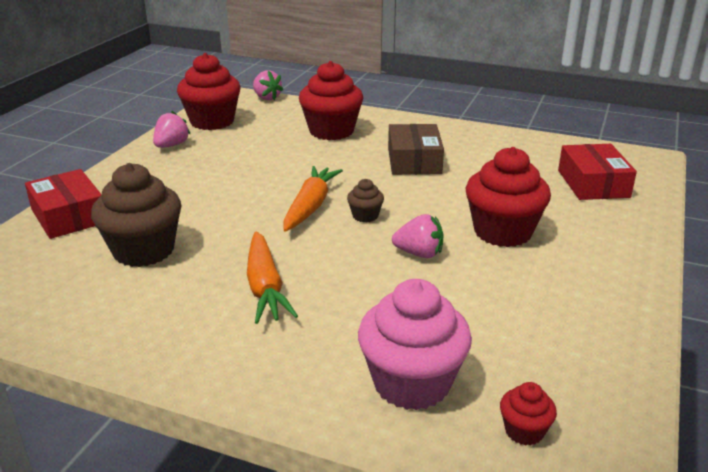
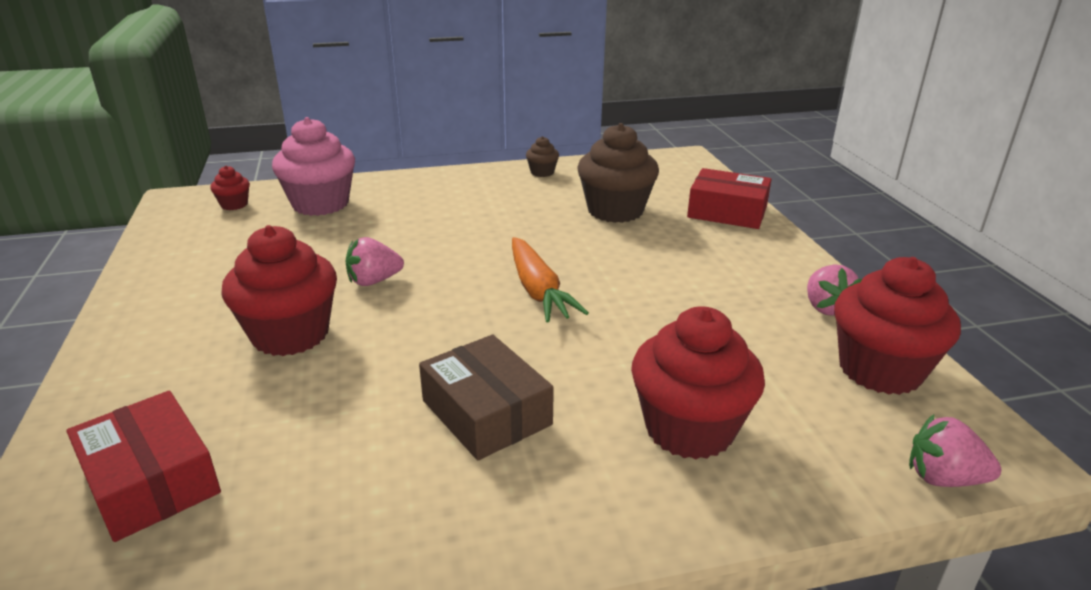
camera: 145 degrees right, 0 degrees up
(265, 287) = (482, 218): orange carrot -> none
(365, 216) = (467, 300): brown cupcake -> brown cupcake (542, 172)

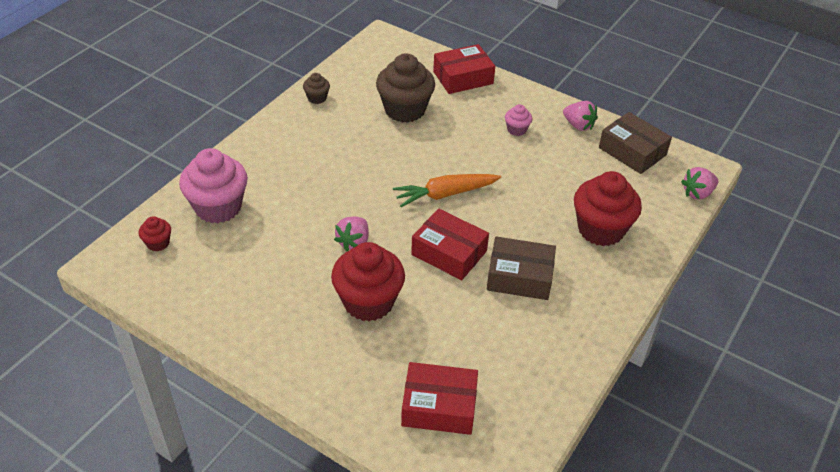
camera: 45 degrees left, 15 degrees up
(448, 341) = (449, 253): none -> red box
(538, 290) = (445, 194): orange carrot -> orange carrot turned 135 degrees clockwise
(725, 276) = (516, 130): none -> pink cupcake
(880, 370) = (632, 151): red cupcake -> brown box

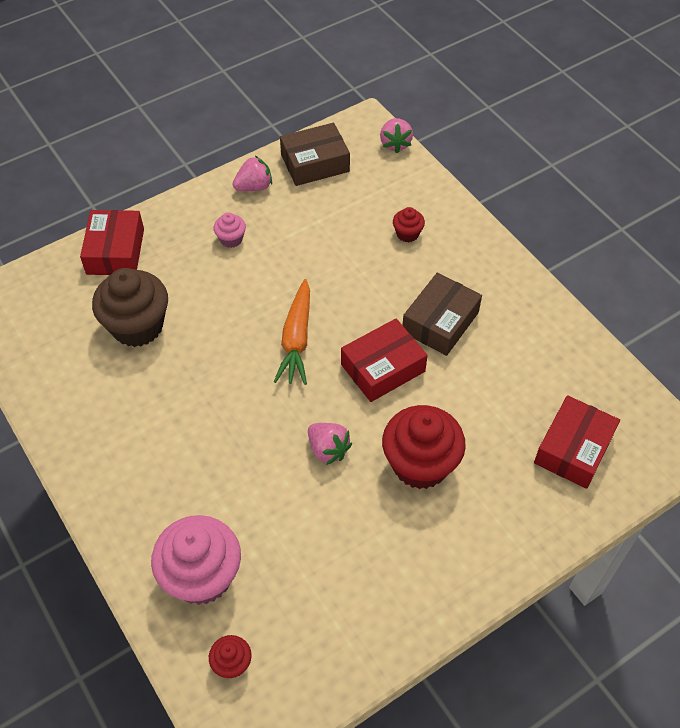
camera: 65 degrees left, 10 degrees up
(317, 98) = (59, 408): brown cupcake -> none
(600, 229) = (407, 234): red cupcake -> red cupcake, size x0.47

